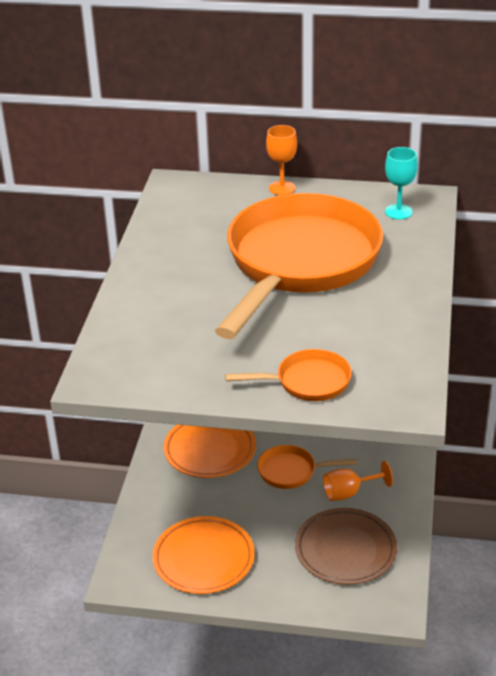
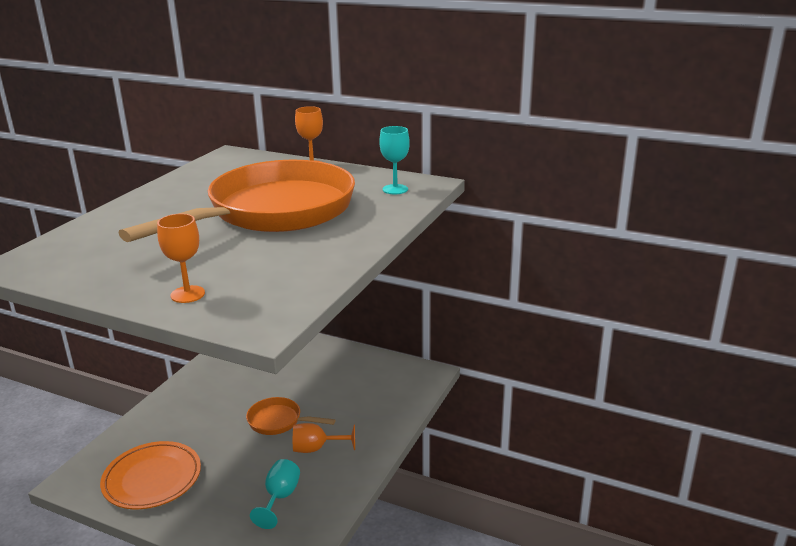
camera: 15 degrees right, 10 degrees down
(210, 450) = (224, 391): orange plate -> none
(307, 382) = (187, 294): orange pan -> orange goblet
(345, 550) = (280, 498): brown plate -> turquoise goblet

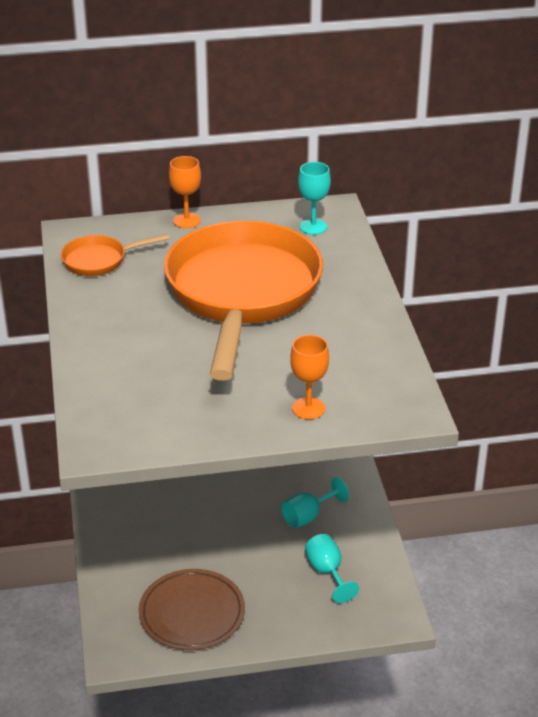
camera: 35 degrees left, 10 degrees up
(152, 479) = (192, 613): orange plate -> brown plate
(279, 421) = (243, 508): orange pan -> orange pan (99, 260)
(316, 448) = (308, 516): orange goblet -> turquoise goblet

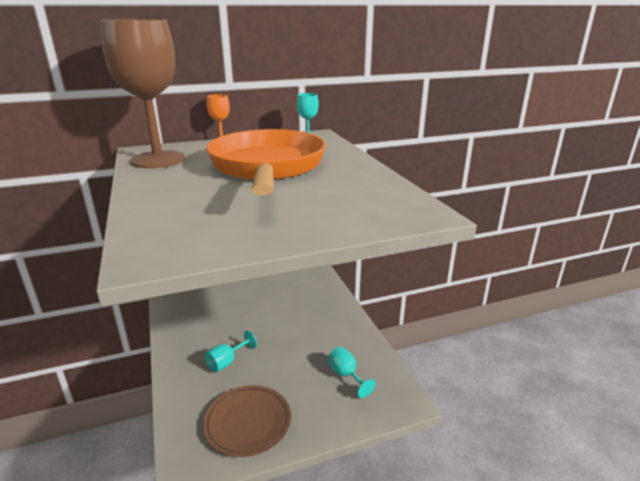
camera: 10 degrees left, 10 degrees down
(99, 260) = (158, 159): orange pan -> brown goblet
(308, 408) = (341, 220): orange goblet -> none
(308, 516) = (323, 338): turquoise goblet -> turquoise goblet (227, 362)

